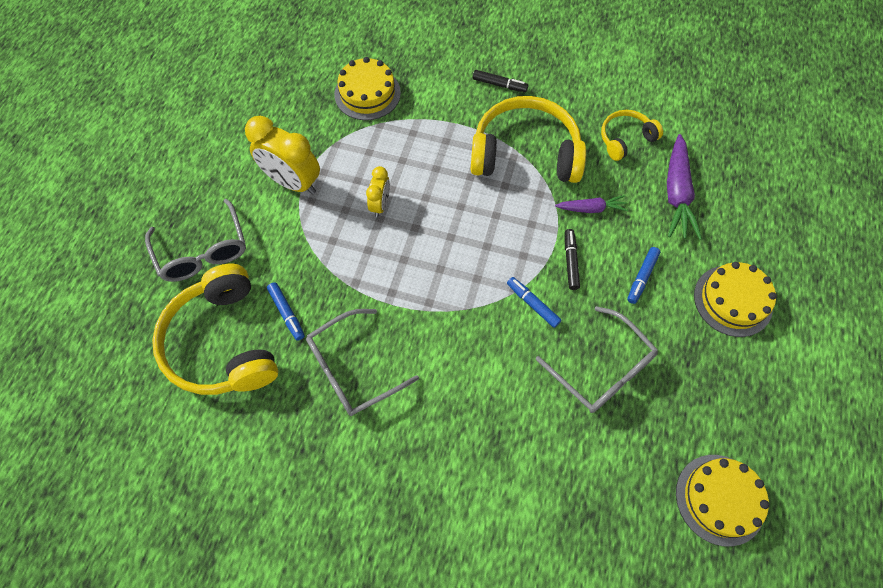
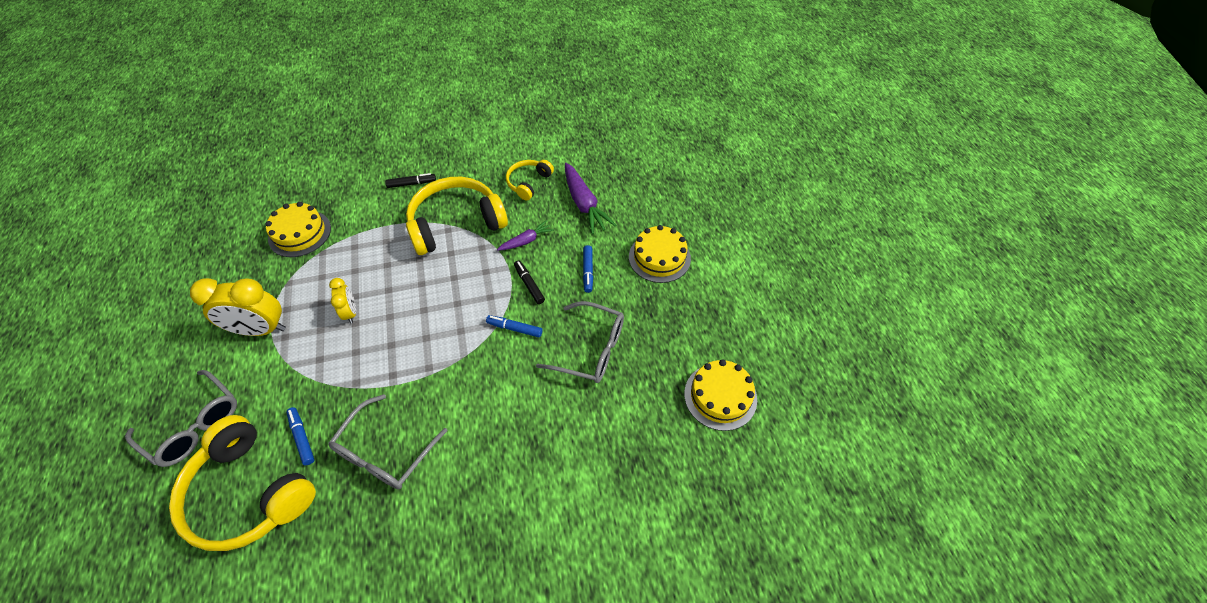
camera: 30 degrees left, 10 degrees down
(287, 313) = (302, 437): blue marker -> blue marker turned 150 degrees counterclockwise

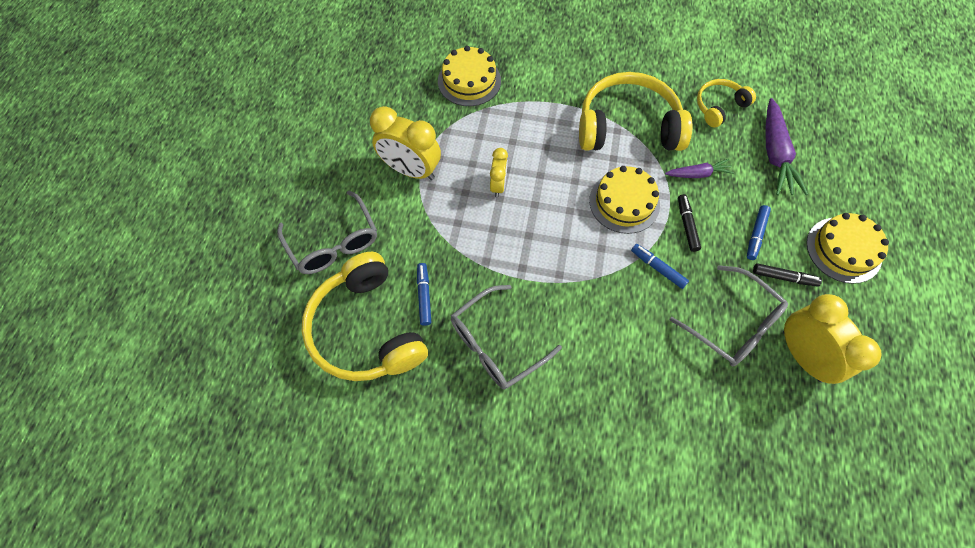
camera: 25 degrees right, 10 degrees up
(411, 184) = (593, 64): black marker -> black marker (784, 277)
(653, 351) = (802, 355): none -> yellow clock
(720, 396) = (863, 437): yellow cake -> yellow cake (624, 202)

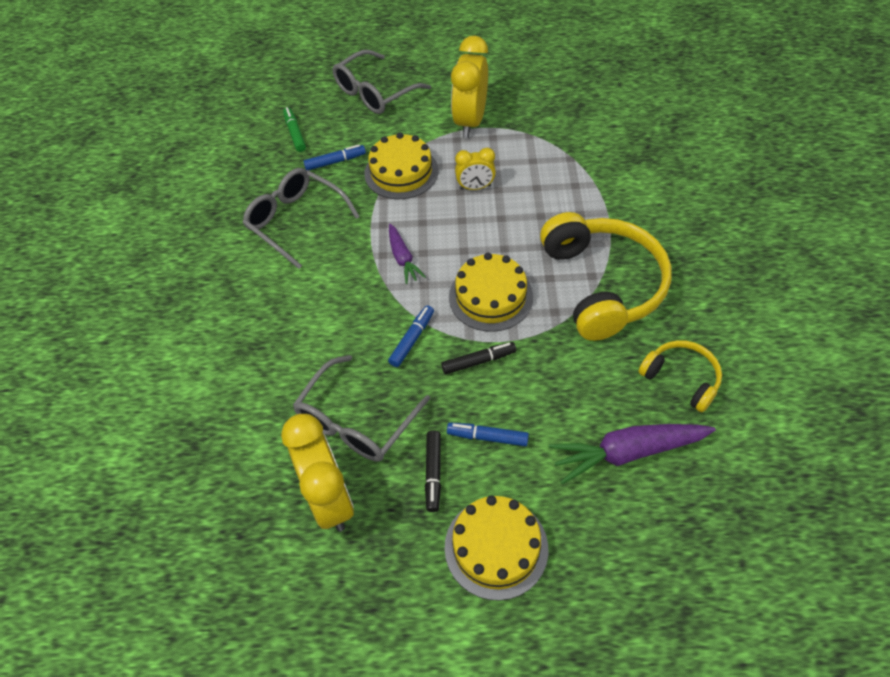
camera: 80 degrees right, 10 degrees down
(366, 329) = (295, 133): yellow headphones -> green marker
(469, 81) = (603, 137): yellow cake -> yellow cake (401, 172)
(698, 174) = (559, 365): purple carrot -> purple carrot (403, 258)
(802, 355) = (329, 499): yellow clock -> yellow clock turned 75 degrees counterclockwise

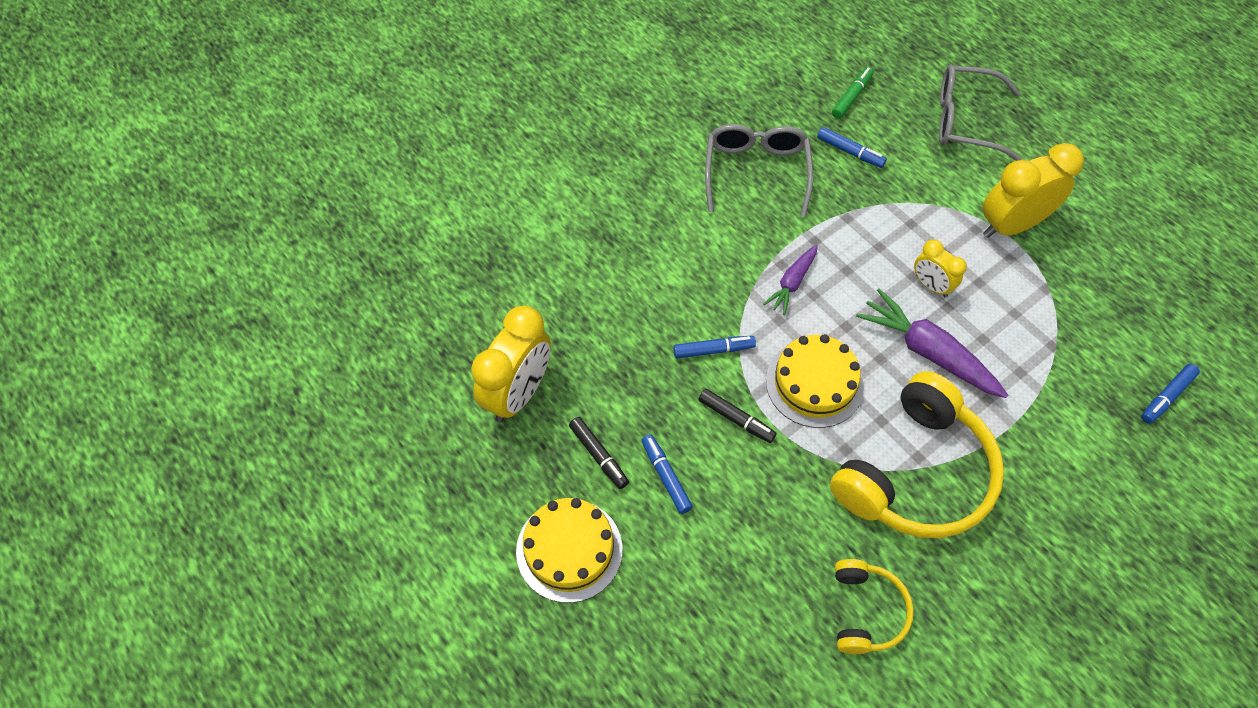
camera: 50 degrees right, 5 degrees up
(356, 421) = (600, 363): grey glasses -> none
(401, 172) = (889, 212): yellow cake -> none
(433, 473) = (598, 456): black marker -> black marker turned 90 degrees counterclockwise
(628, 453) = (743, 607): purple carrot -> purple carrot (928, 352)
(647, 132) = (1166, 397): none -> blue marker

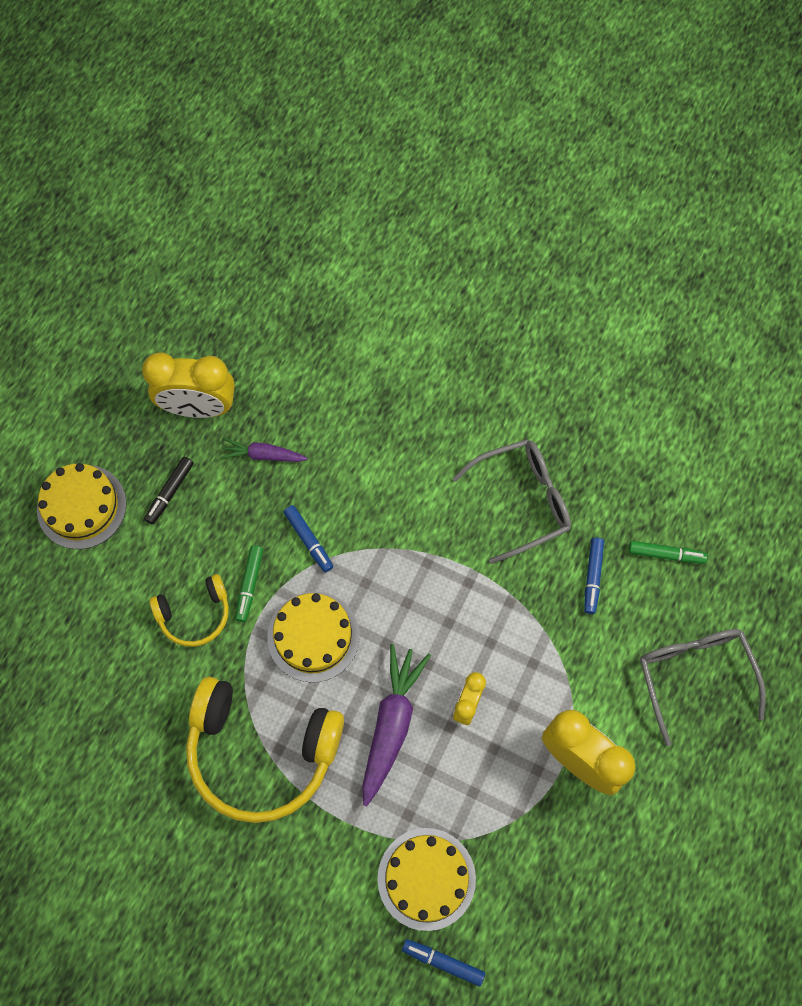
camera: 65 degrees right, 10 degrees up
(666, 476) = (173, 551): blue marker -> none
(736, 419) = (249, 585): black marker -> green marker
(792, 283) = (410, 579): purple carrot -> purple carrot (263, 455)
(866, 611) = (119, 751): yellow headphones -> yellow headphones (195, 614)
(1085, 380) = (426, 878): none -> yellow cake

